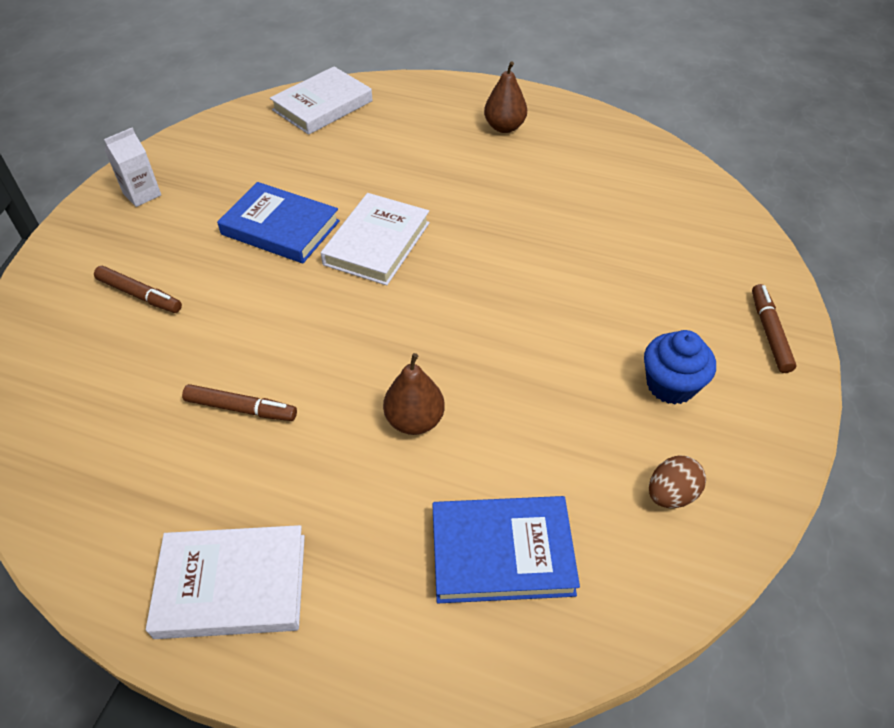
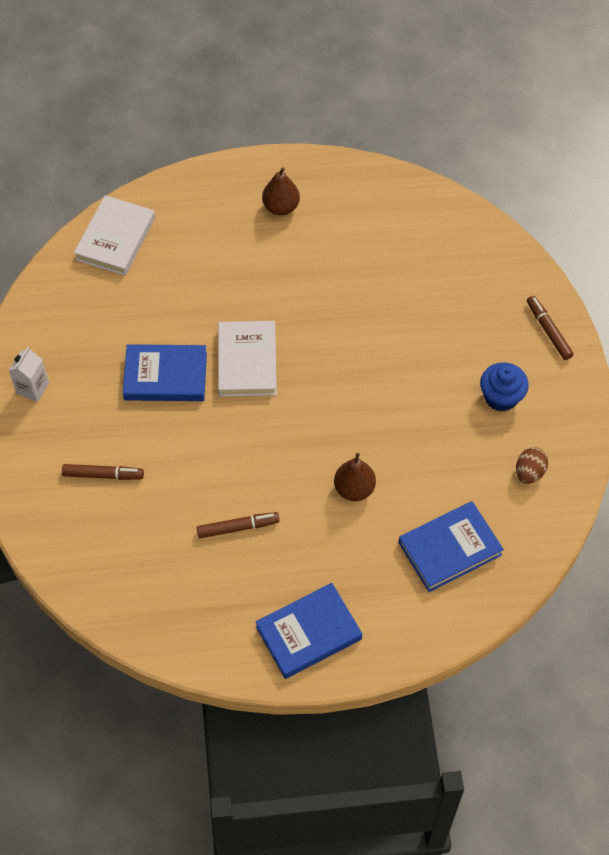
camera: 25 degrees left, 10 degrees up
(232, 585) = (308, 633): white book -> blue book

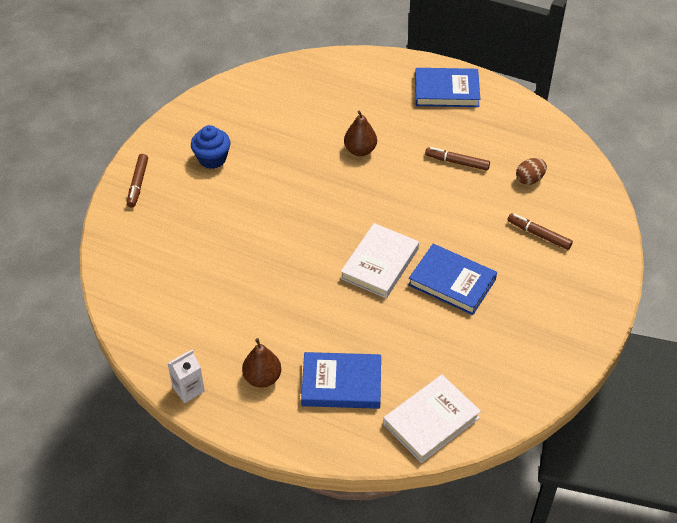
camera: 150 degrees left, 10 degrees down
(32, 388) = (568, 322): white carton -> white carton (188, 389)
(450, 549) = (323, 94): blue book -> blue book (341, 383)
(529, 472) = (235, 110): brown egg -> brown egg (529, 179)

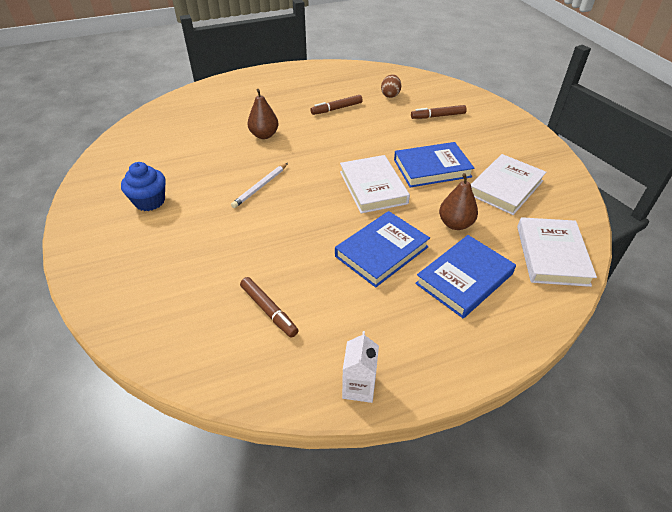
camera: 45 degrees left, 5 degrees down
(138, 184) = (95, 258): brown marker -> brown marker (268, 310)
(262, 378) = (405, 323): brown pear -> brown pear (455, 224)
(298, 201) = (260, 187): none -> white pencil
(446, 91) = (277, 80): blue book -> blue book (382, 251)
(486, 345) = (505, 187): none -> white book

